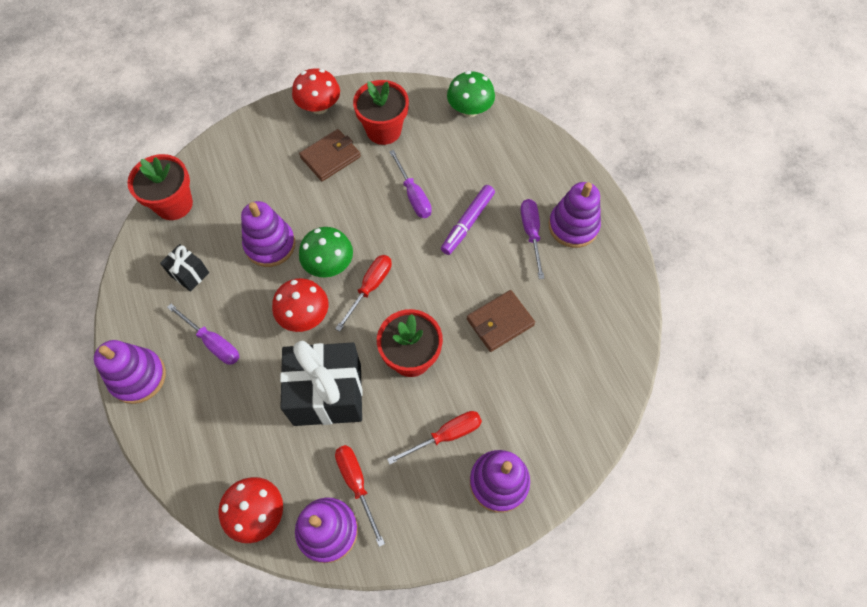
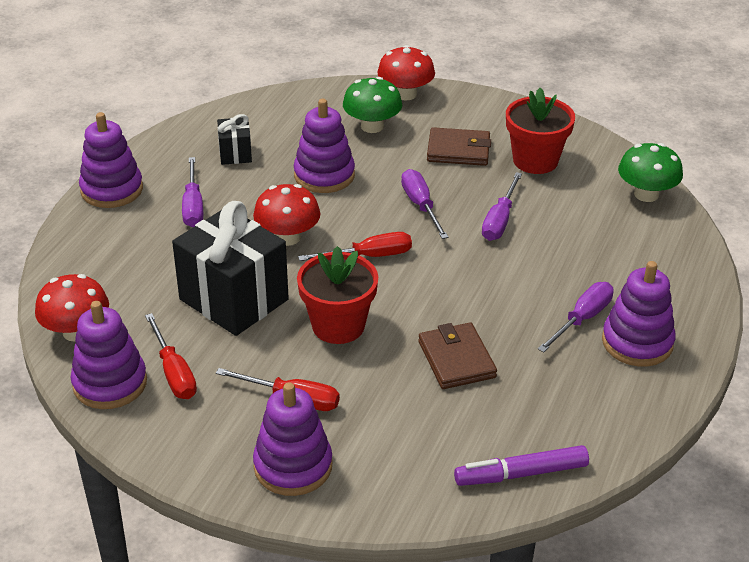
camera: 45 degrees right, 25 degrees down
(174, 204) = (284, 105): red flower pot -> none
(319, 106) = (496, 112): red mushroom -> red mushroom (405, 94)
(329, 264) = (356, 218): green mushroom -> green mushroom (372, 126)
(356, 221) = (421, 205): none -> purple screwdriver
(356, 484) = (174, 373): red screwdriver -> red screwdriver turned 135 degrees clockwise
(467, 223) = (526, 271): purple marker -> purple marker (521, 474)
(500, 322) = (456, 359): brown wallet -> brown wallet turned 60 degrees clockwise

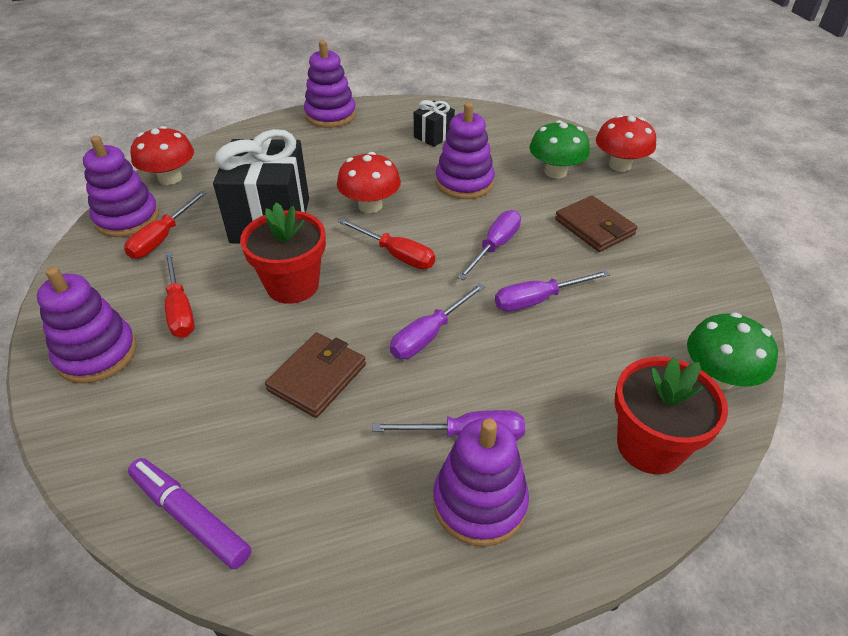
camera: 50 degrees right, 5 degrees up
(193, 206) = (353, 151): purple screwdriver -> purple screwdriver (429, 335)
(535, 160) = (650, 276): red flower pot -> red flower pot (650, 445)

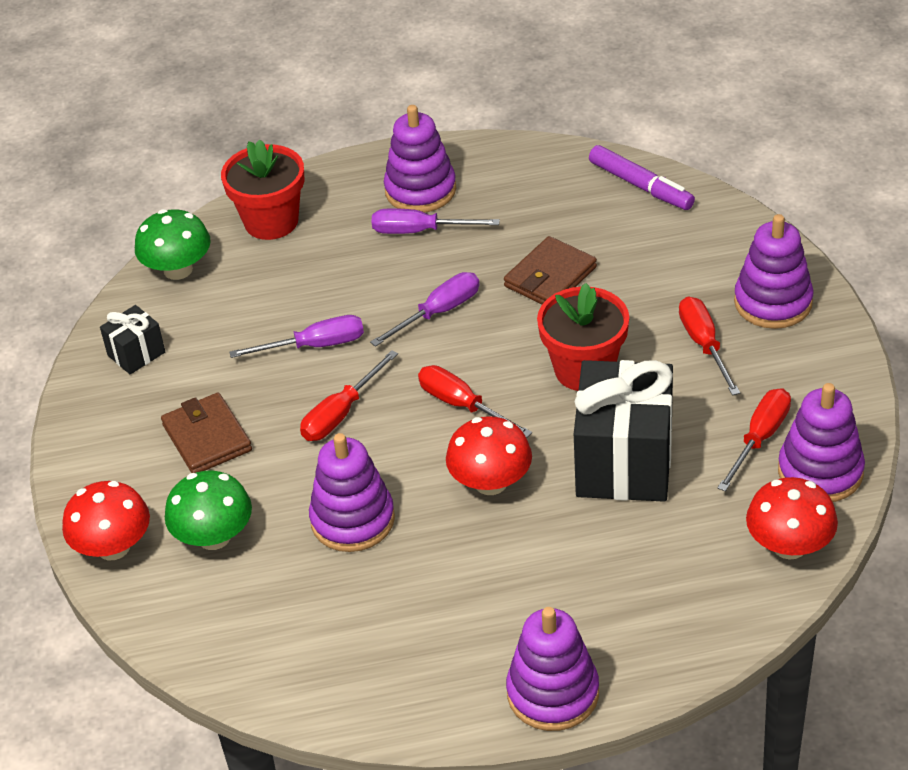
camera: 170 degrees left, 0 degrees up
(433, 136) = (378, 626): black gift -> black gift (136, 354)
(495, 246) = (341, 413): purple screwdriver -> red screwdriver

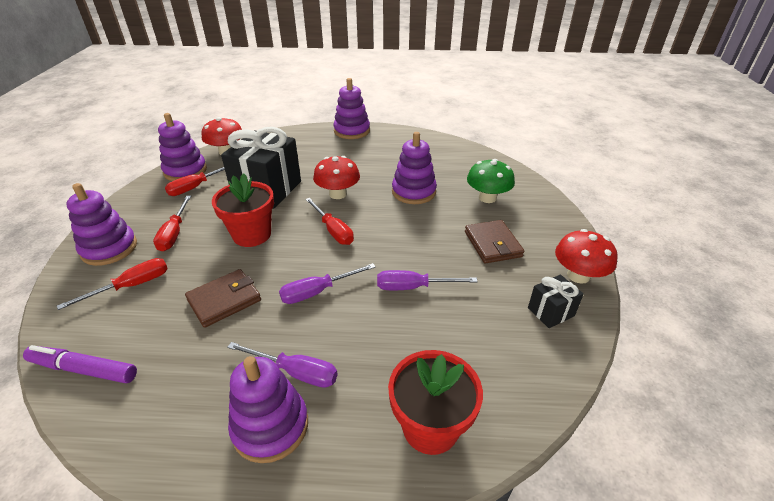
camera: 170 degrees left, 5 degrees down
(113, 547) = (542, 203): red mushroom -> red mushroom (578, 275)
(178, 269) = (525, 388): green mushroom -> none
(341, 413) = (406, 241): red screwdriver -> red screwdriver (132, 286)
(641, 186) = (84, 369): purple marker -> purple marker turned 45 degrees counterclockwise

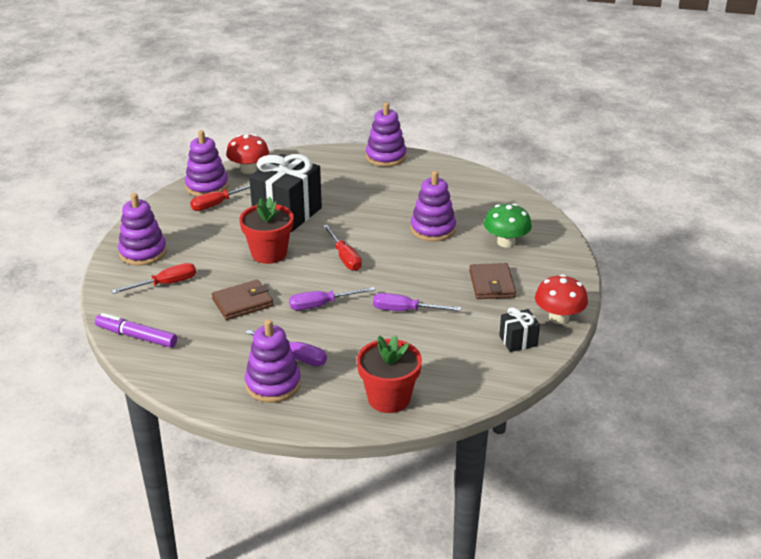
camera: 10 degrees right, 5 degrees down
(174, 233) = (199, 245): red screwdriver -> none
(338, 194) = (356, 224): red mushroom -> none

